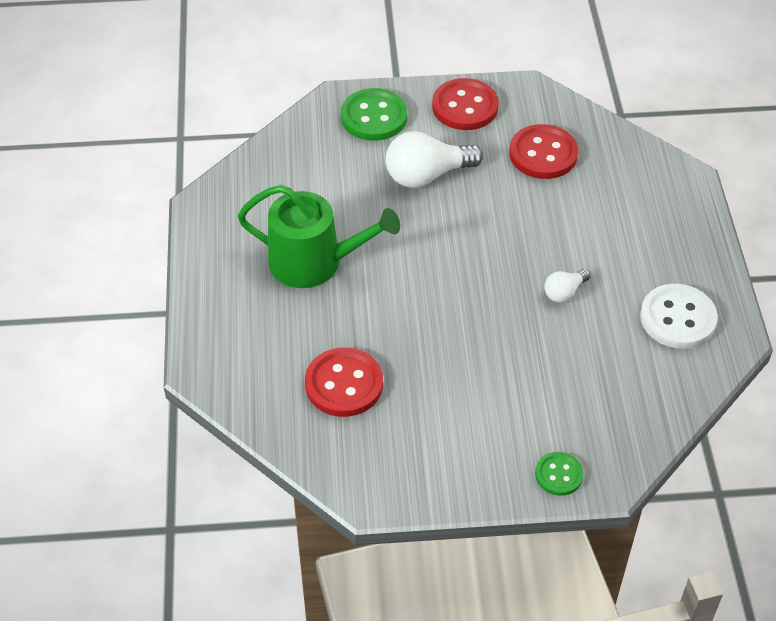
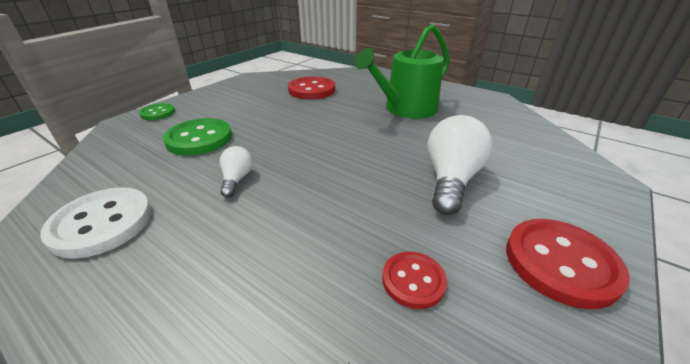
camera: 130 degrees right, 15 degrees down
(374, 117) = (566, 188): green button -> green button (199, 139)
(543, 154) = (413, 280): red button -> red button, size x0.58

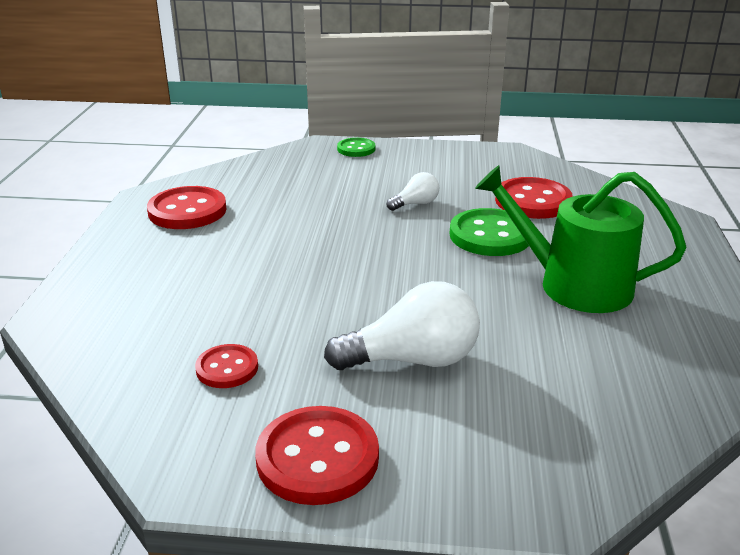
camera: 60 degrees right, 5 degrees down
(102, 223) = (187, 211): white button -> red button
(199, 139) = (334, 190): green button -> green button (490, 235)
(237, 179) = (288, 236): white light bulb -> white light bulb (415, 204)

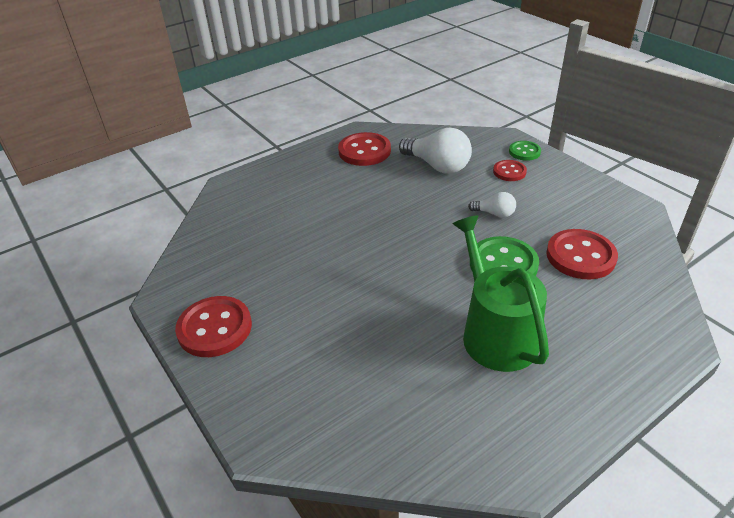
camera: 50 degrees right, 10 degrees up
(227, 368) = (250, 256): red button -> red button (509, 172)
(412, 360) = (328, 311): white light bulb -> white light bulb (437, 166)

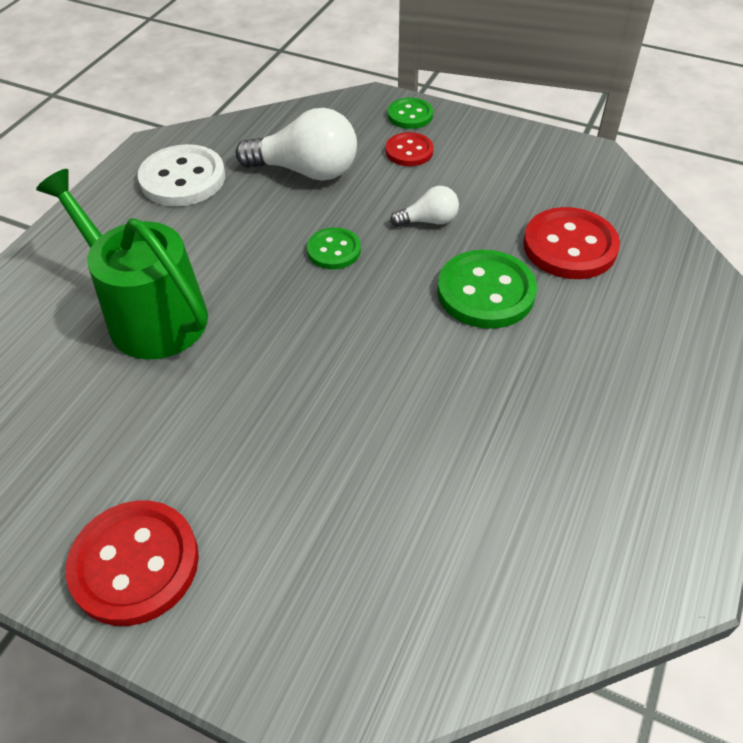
camera: 30 degrees left, 10 degrees up
(364, 151) = (183, 179): red button -> white button
(424, 212) = (334, 250): none -> green button
(495, 333) = (538, 396): green watering can -> green watering can (149, 314)

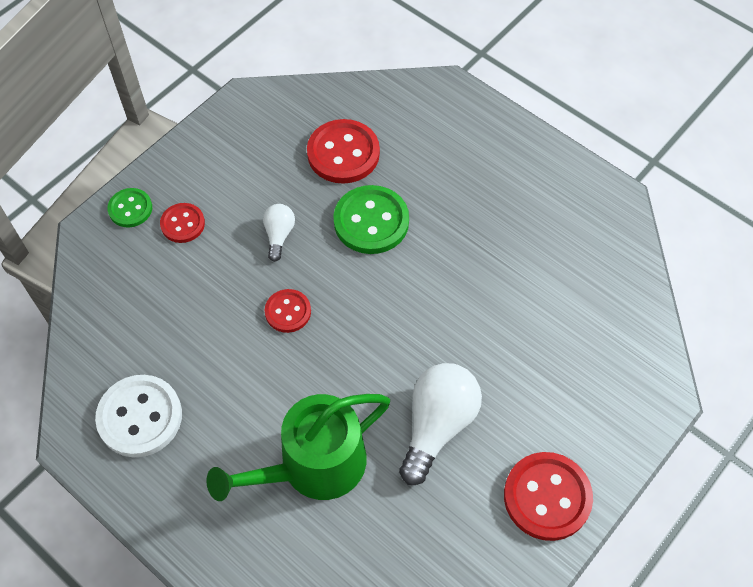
camera: 75 degrees left, 10 degrees up
(306, 171) = (174, 310): white light bulb -> white light bulb (437, 425)
(334, 250) = (288, 312): green button -> red button

